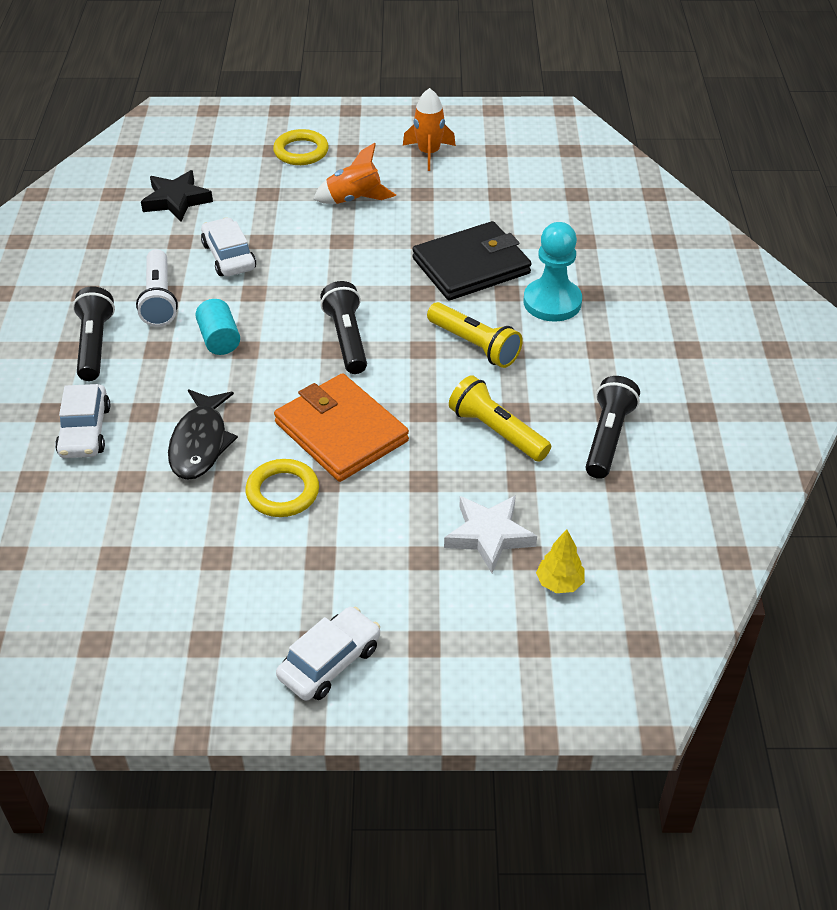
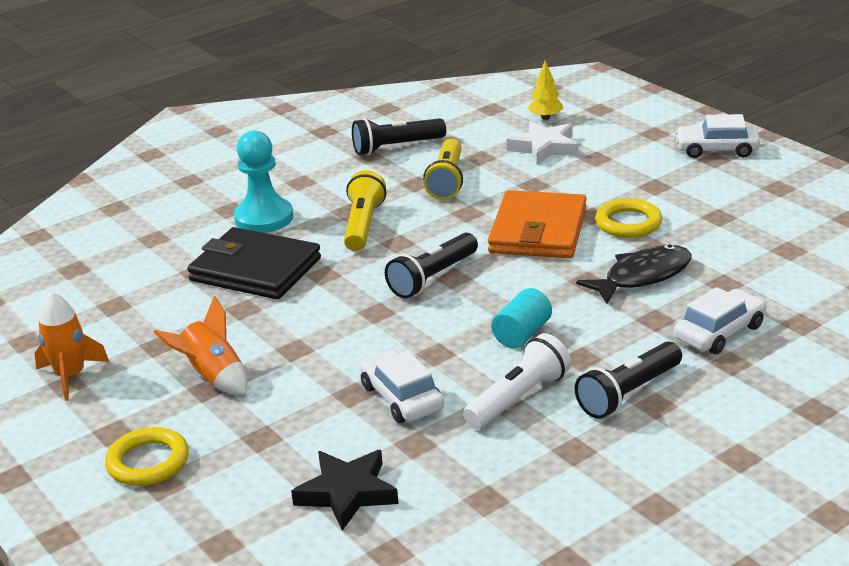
camera: 125 degrees left, 15 degrees down
(229, 256) = (401, 397): white car -> white car turned 120 degrees clockwise

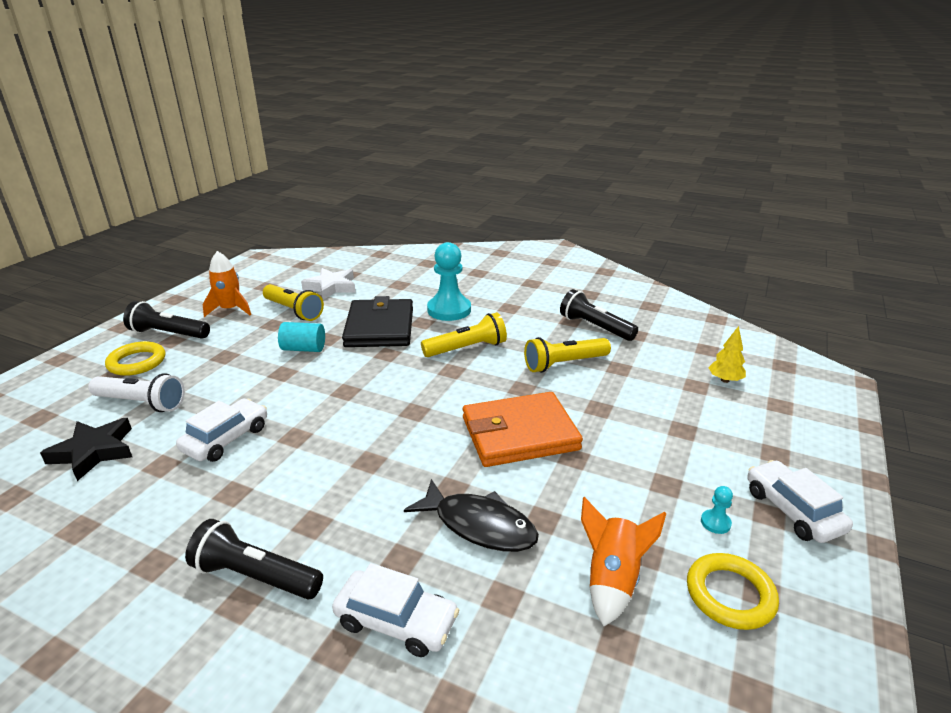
camera: 60 degrees right, 0 degrees up
(137, 325) = (293, 311): none -> yellow flashlight
(213, 377) = (239, 354): orange rocket -> orange rocket (612, 579)
(433, 278) = (408, 401): black flashlight -> black flashlight (168, 334)
(518, 398) = (235, 502): white flashlight -> white flashlight (141, 403)
(522, 334) = (340, 475): turquoise cylinder -> turquoise cylinder (303, 349)
(544, 148) = (669, 395): white star -> white star (331, 287)
(628, 223) = (576, 486): yellow ring -> yellow ring (730, 595)
(708, 181) = (715, 522): none -> turquoise pawn

